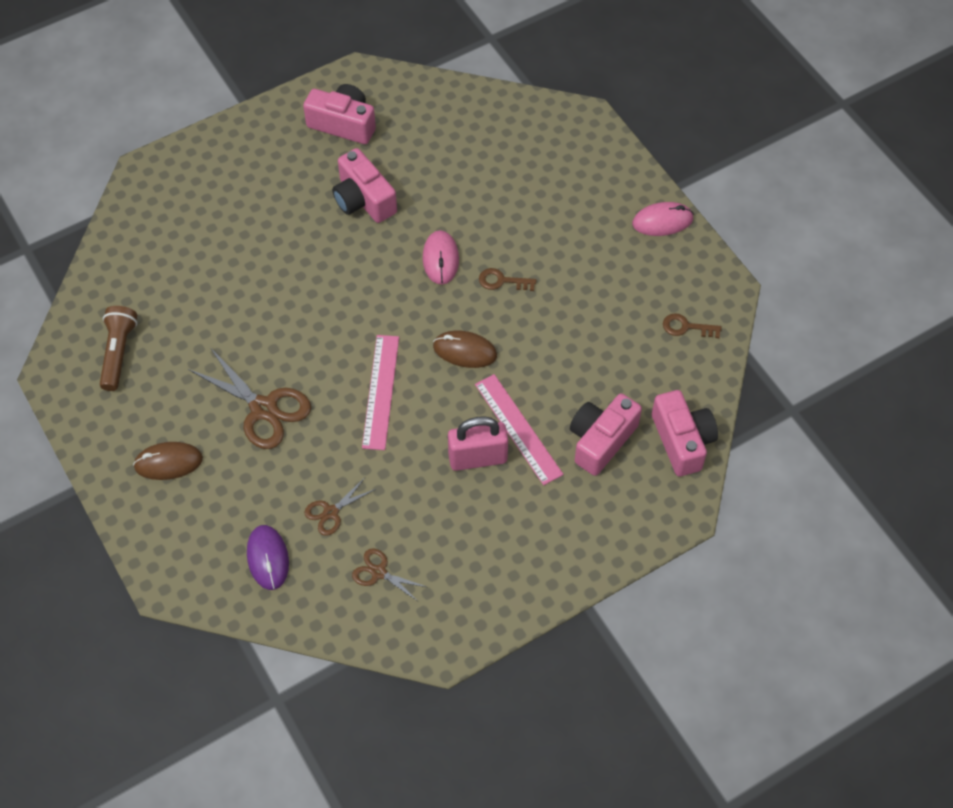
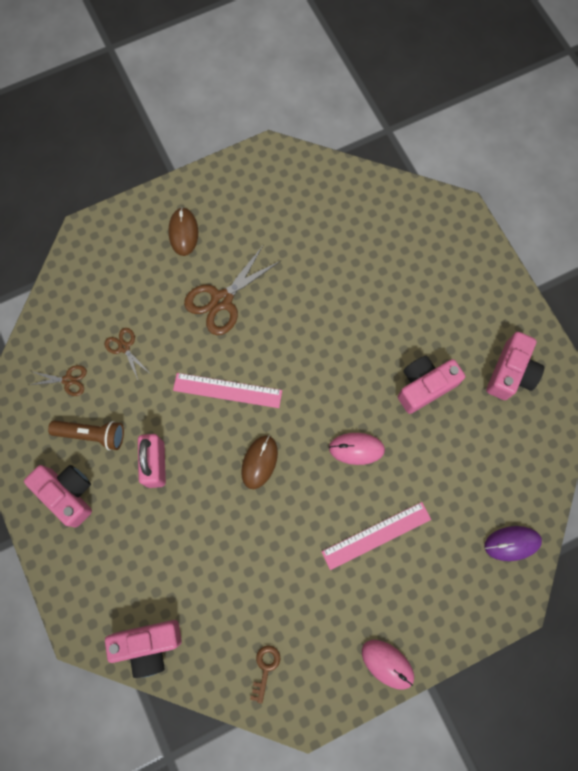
camera: 95 degrees right, 15 degrees up
(118, 353) = (284, 196): brown flashlight -> brown flashlight (92, 434)
(268, 558) = (93, 301): purple mouse -> purple mouse (512, 543)
(379, 572) = (68, 380): brown scissors -> brown scissors turned 60 degrees clockwise
(502, 281) = (329, 501): brown key -> none
(518, 429) = (178, 500): pink ruler -> pink ruler (376, 535)
(601, 440) = (158, 571): pink camera -> pink camera (68, 494)
(662, 221) = (387, 664): pink mouse -> pink mouse turned 45 degrees counterclockwise

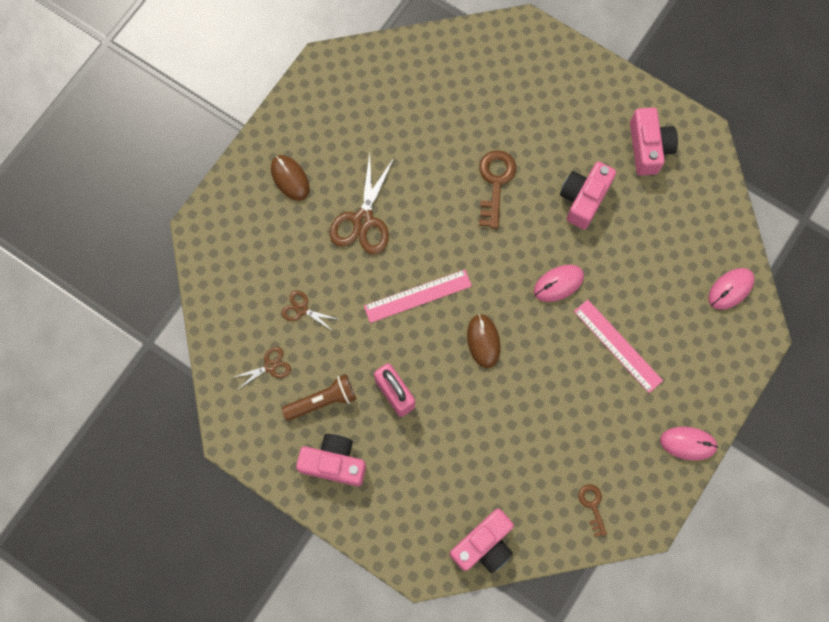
camera: 30 degrees left, 0 degrees up
(354, 330) = (495, 183): none -> brown key
(376, 535) = (617, 346): pink ruler -> pink ruler turned 75 degrees counterclockwise
(512, 543) = (730, 289): purple mouse -> pink mouse

